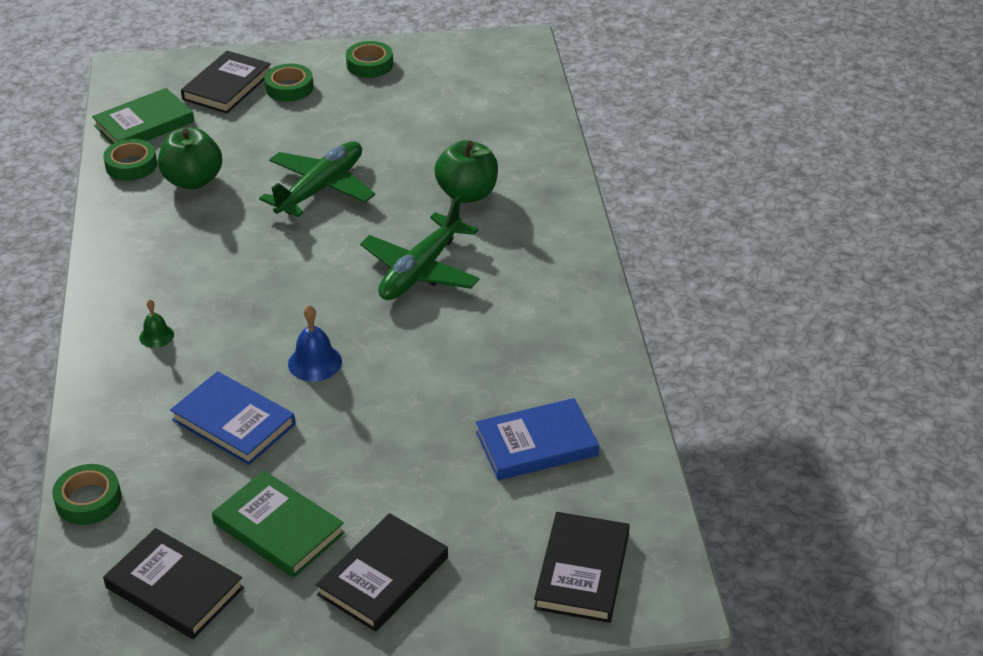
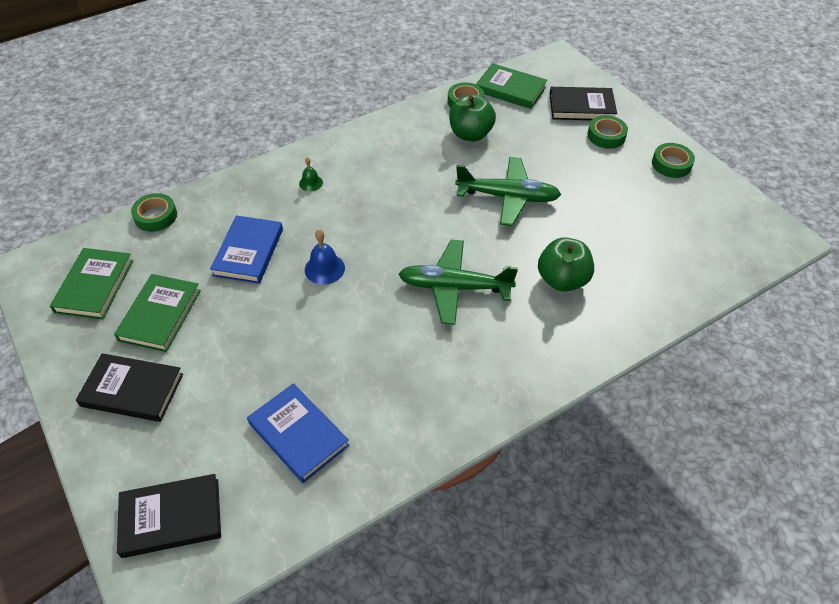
camera: 65 degrees right, 10 degrees up
(174, 588) = (94, 286): black book -> green book

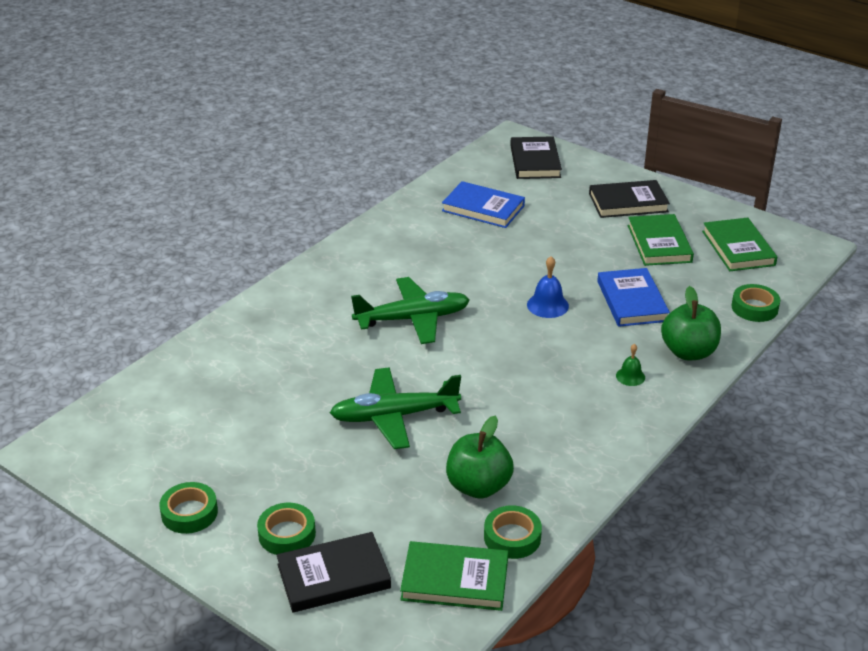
camera: 160 degrees right, 15 degrees down
(171, 517) = (535, 161): black book -> black book turned 60 degrees counterclockwise
(562, 280) = (306, 349): green apple -> green apple (688, 352)

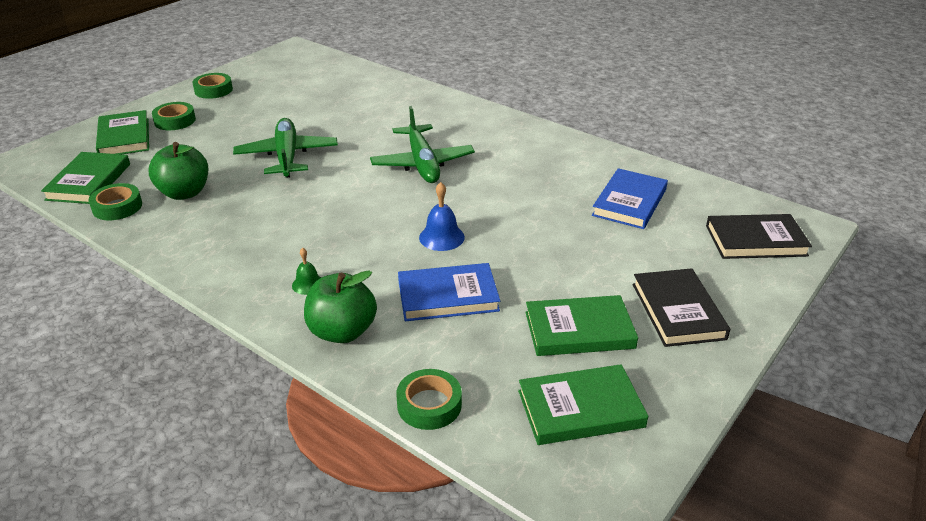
camera: 90 degrees right, 0 degrees up
(333, 576) = (124, 137): black book -> green book

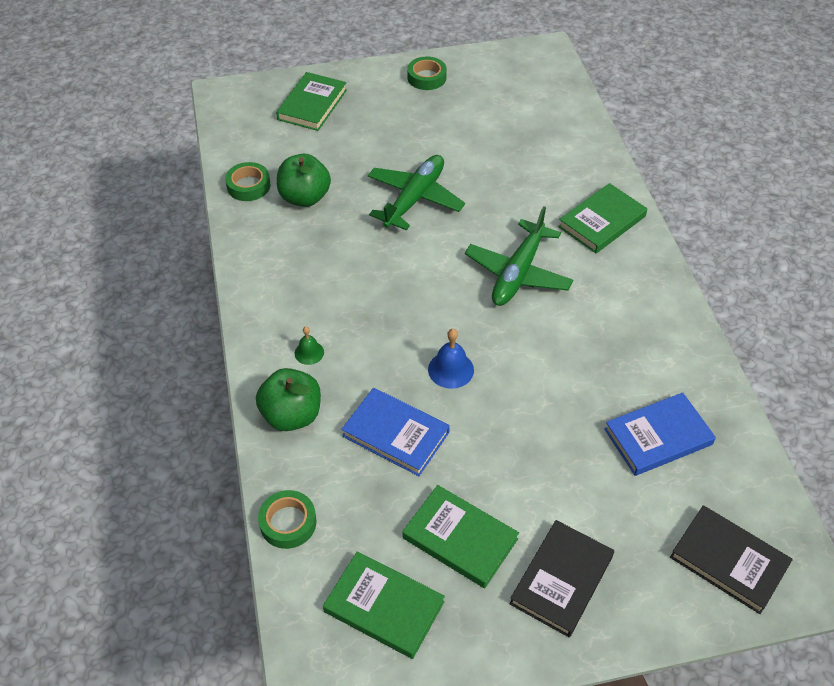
camera: 40 degrees right, 15 degrees up
(89, 182) = (250, 145): green book -> green book (602, 221)
(175, 121) = (365, 103): green tape -> none

